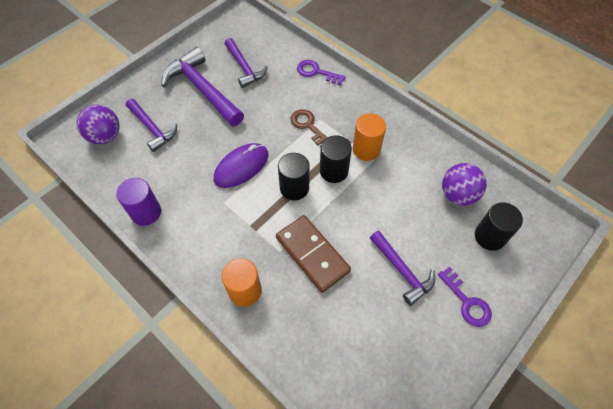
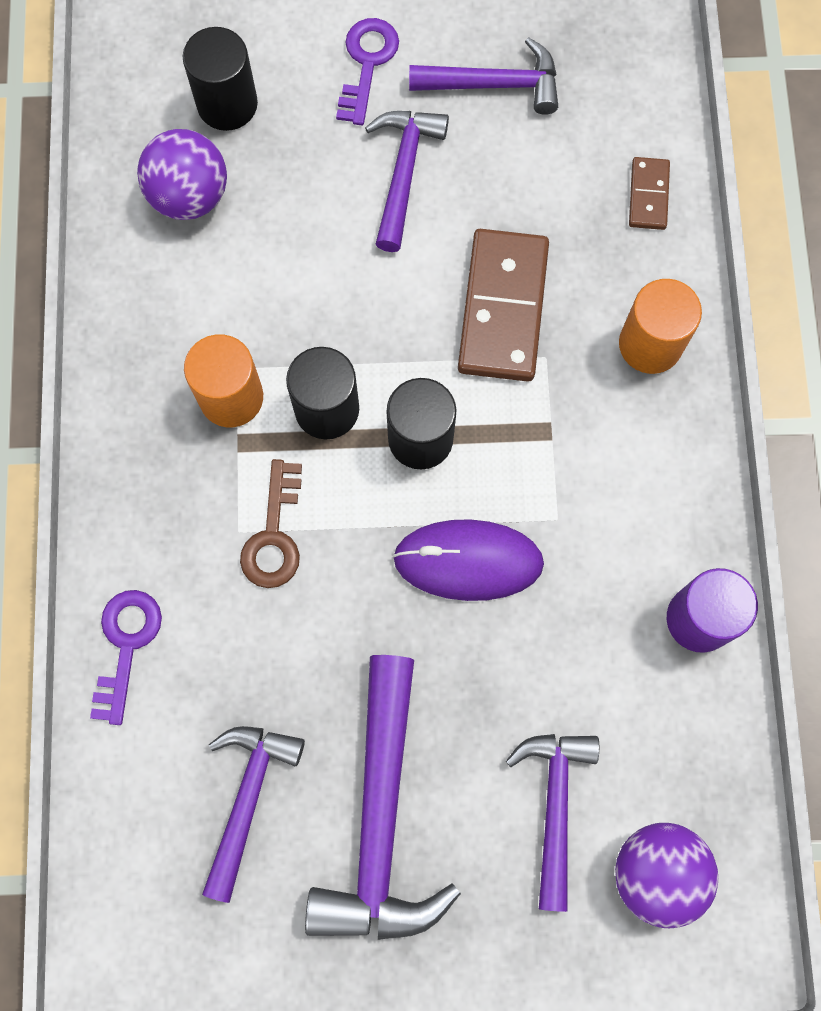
camera: 135 degrees left, 15 degrees up
(302, 354) = (648, 195): none -> brown domino
(316, 72) = (126, 645): purple key -> purple key turned 150 degrees counterclockwise
(412, 343) = (494, 84): none -> purple hammer

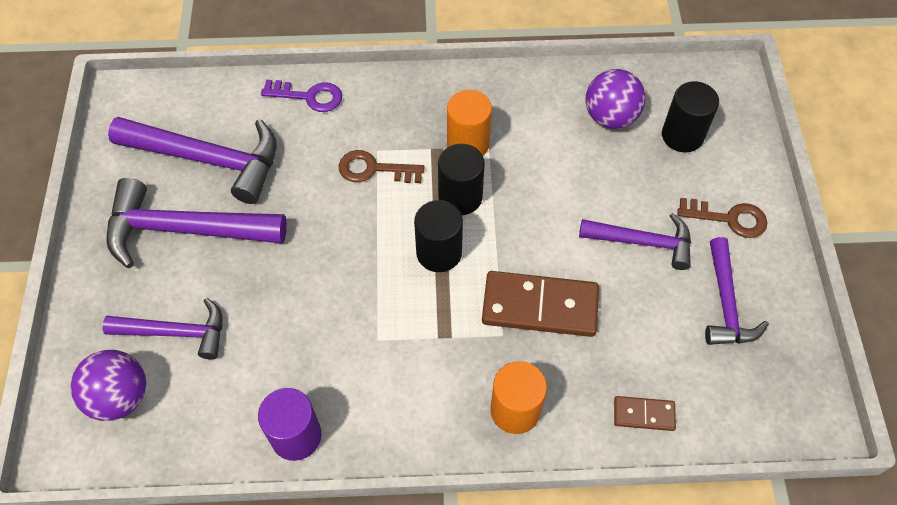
camera: 90 degrees right, 15 degrees down
(248, 799) = (208, 159): purple hammer -> purple hammer, size x1.60
(367, 64) = (729, 218): purple key -> brown key
(468, 561) = (350, 281): purple mouse -> none

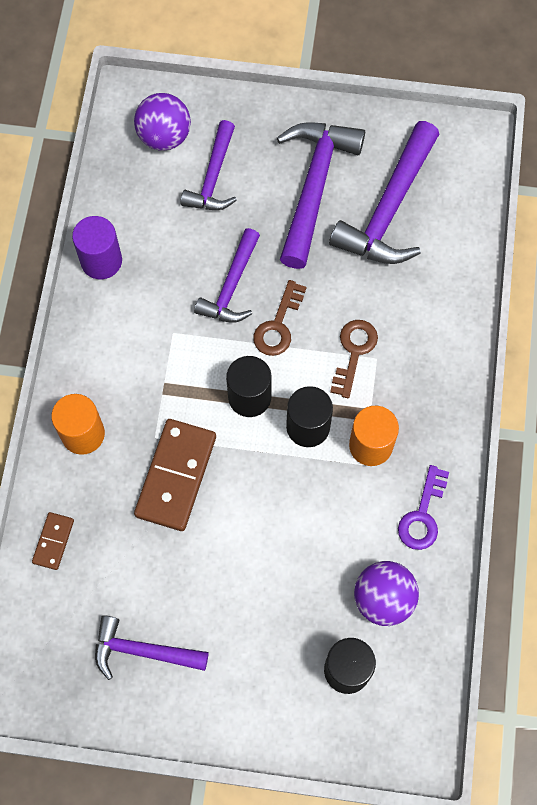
camera: 100 degrees right, 10 degrees up
(309, 96) = (453, 302): purple key -> purple key (422, 515)
(642, 242) = (225, 589): purple hammer -> purple hammer (231, 286)
(729, 218) = (235, 686): brown key -> brown key (278, 325)

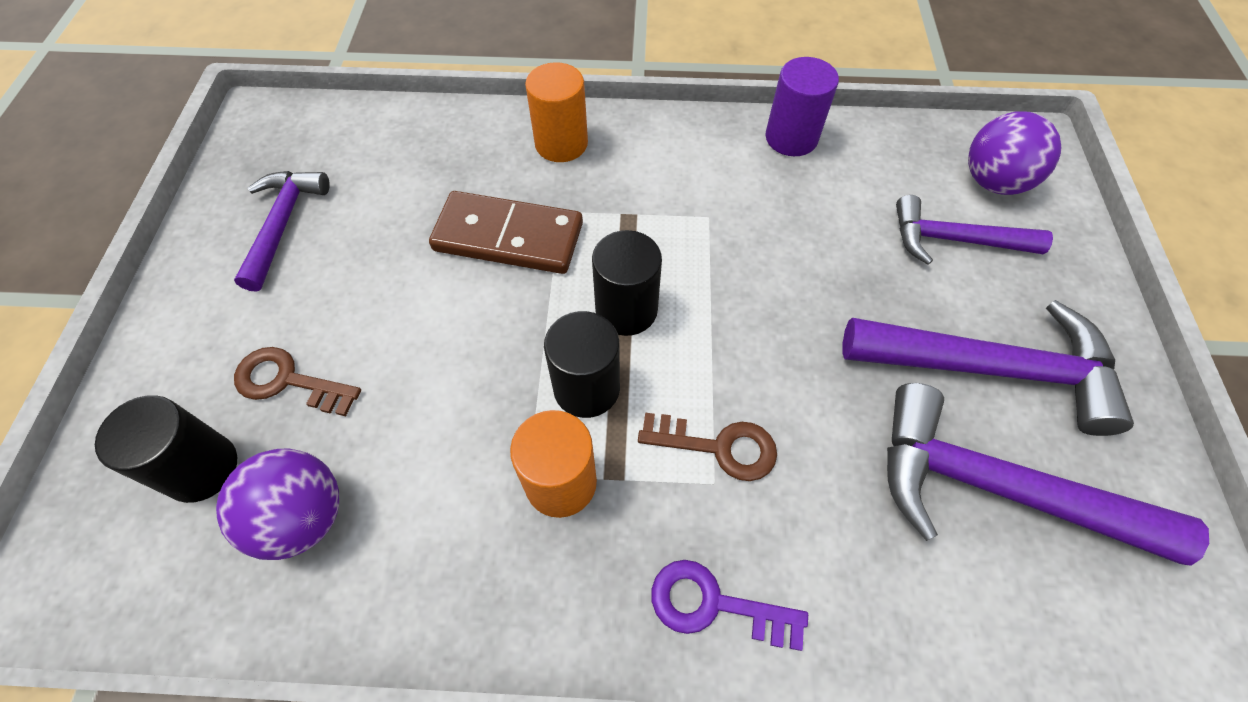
camera: 85 degrees right, 10 degrees down
(53, 541) = (429, 132): brown domino -> none
(231, 286) = (792, 275): purple hammer -> none
(278, 325) = (744, 337): brown key -> brown key (288, 381)
(422, 515) = (439, 576): purple key -> purple key (714, 604)

